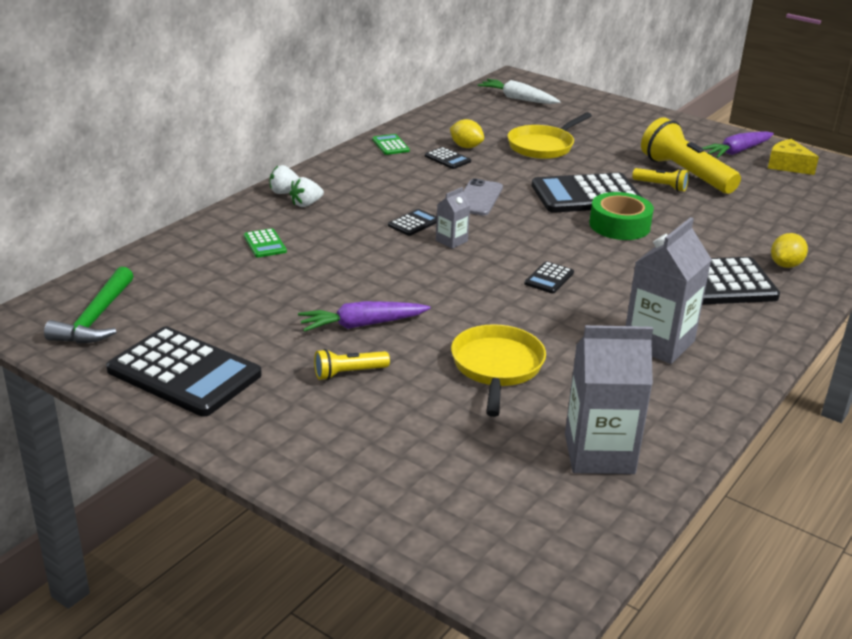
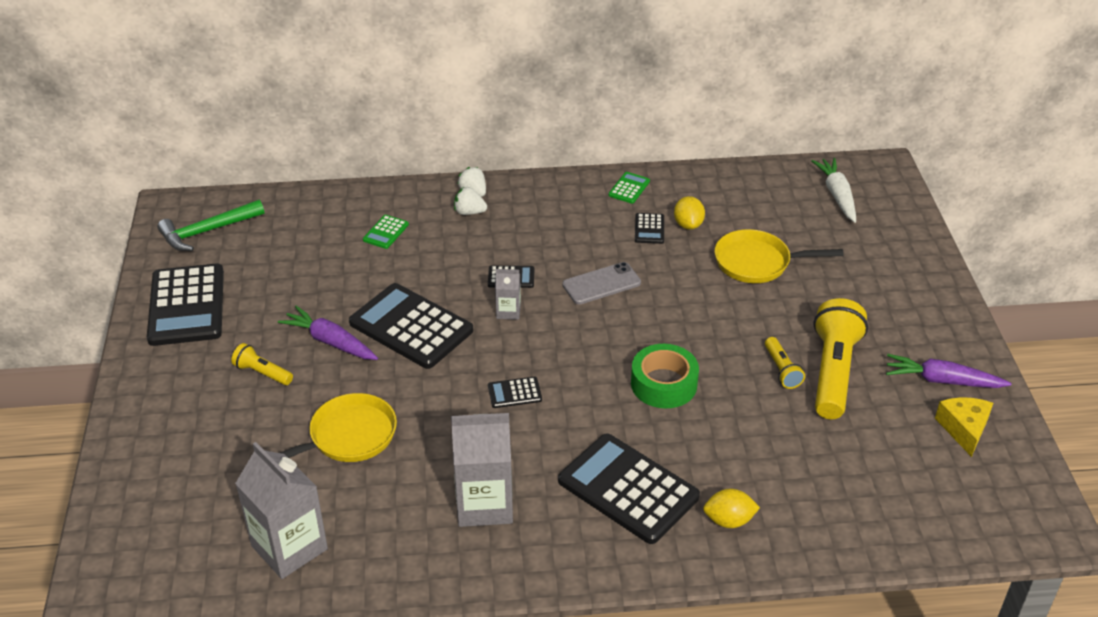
camera: 50 degrees right, 10 degrees up
(586, 195) = (695, 336): black calculator -> black calculator (411, 327)

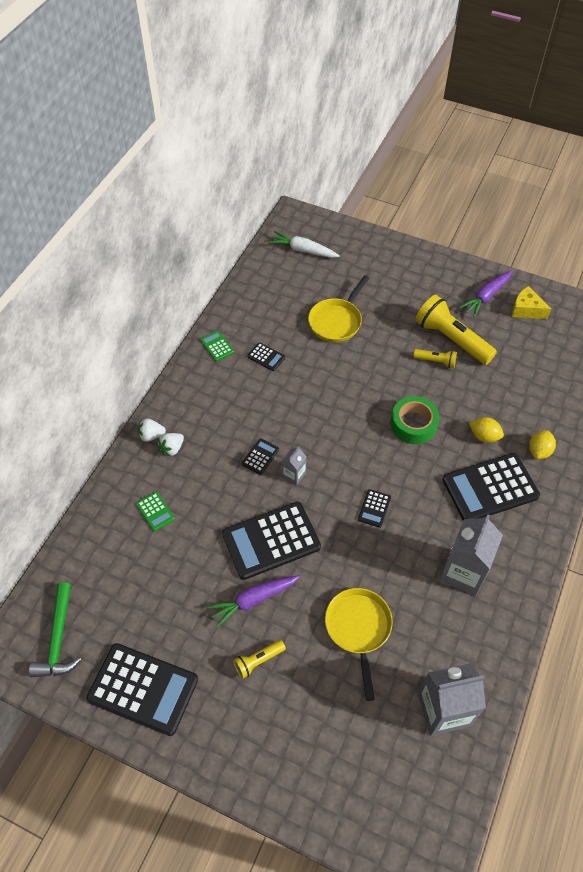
camera: 60 degrees left, 15 degrees up
(601, 284) = (301, 410): grey phone -> none
(688, 224) = (276, 335): yellow lemon -> yellow lemon (484, 436)

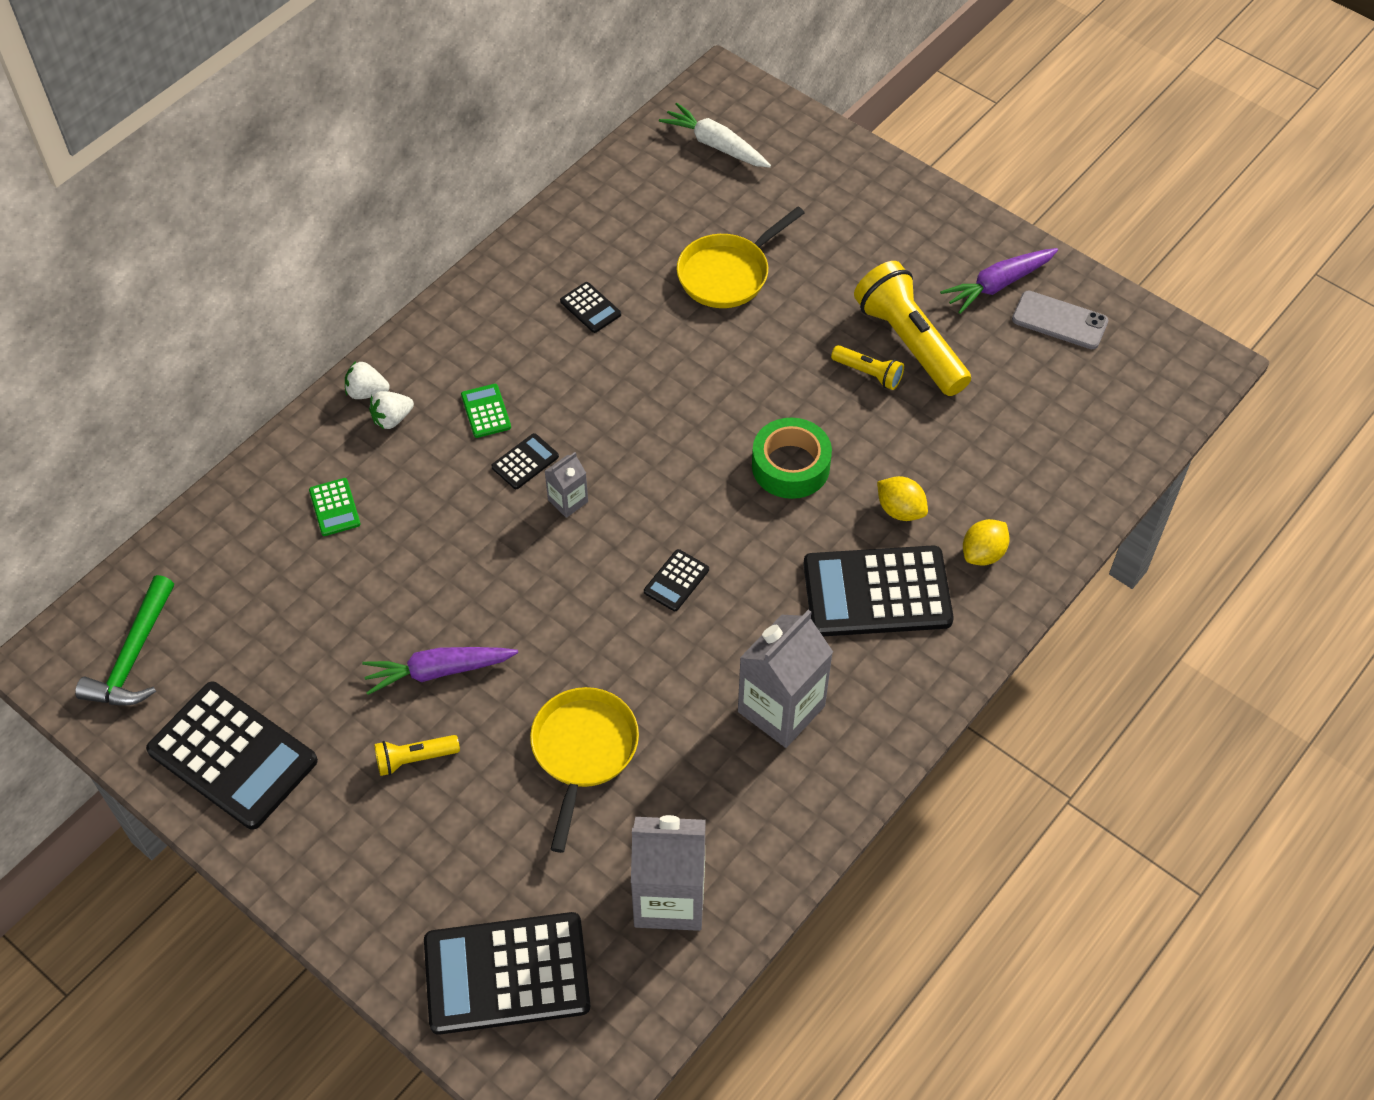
camera: 15 degrees right, 0 degrees up
(217, 346) = (517, 274): green calculator -> green calculator (486, 411)
(271, 540) = (496, 591): black calculator -> black calculator (506, 973)
(526, 310) = (1059, 320): yellow cheese -> grey phone

